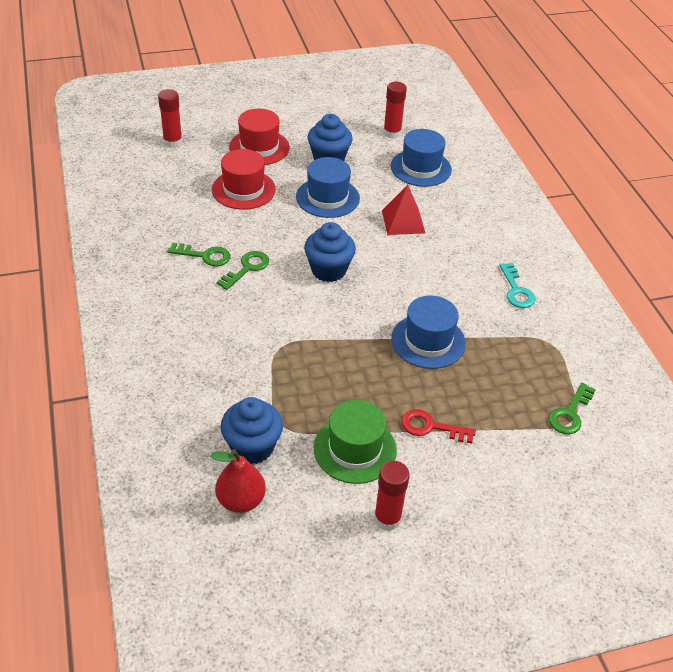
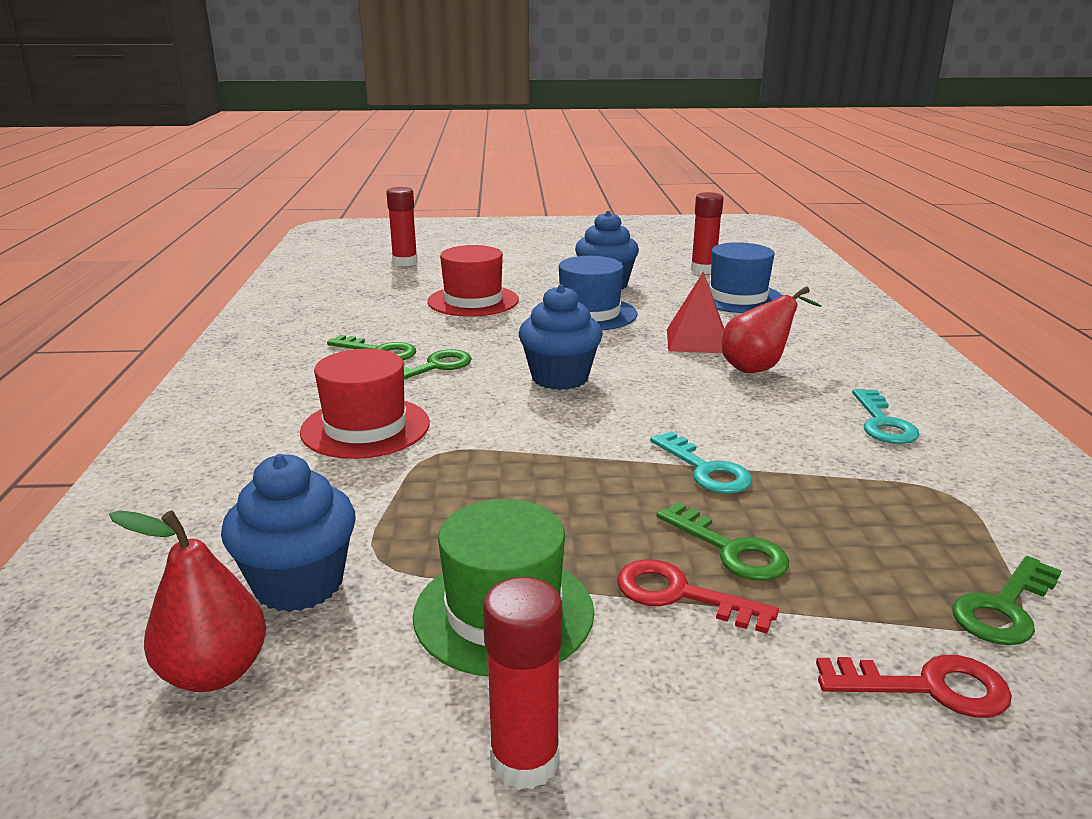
camera: 15 degrees right, 20 degrees down
(259, 147) = (514, 271): red hat -> red hat (365, 427)
(428, 341) = (705, 470): blue hat -> turquoise key
(444, 246) = (758, 367): none -> red pear
(449, 396) = (730, 549): none -> green key
(538, 460) = (928, 687): none -> red key

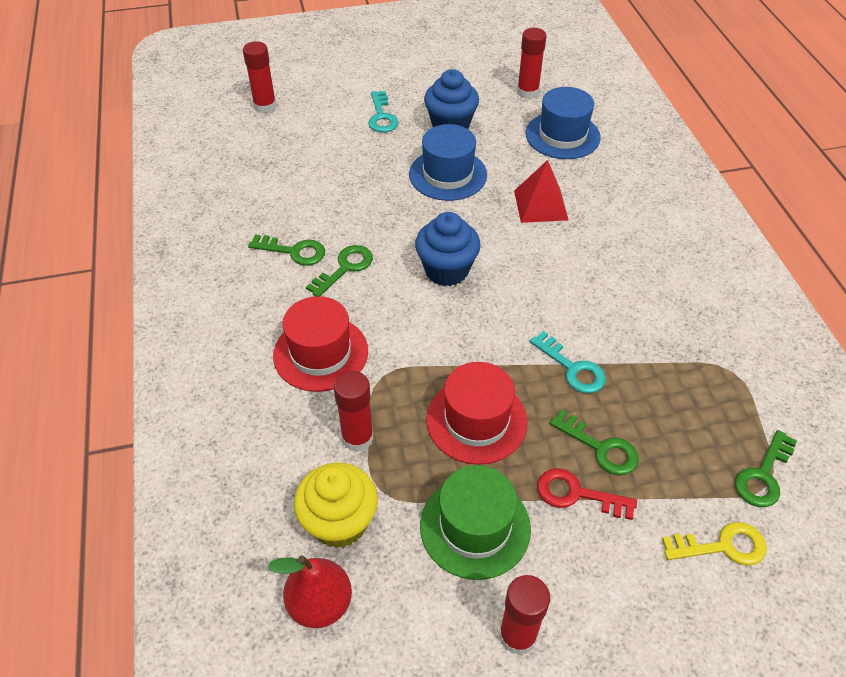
camera: 10 degrees left, 25 degrees up
(299, 584) = (339, 522): blue cupcake -> yellow cupcake
(372, 504) = (357, 438): none -> red glue stick
(473, 301) = (346, 165): red hat -> red hat (476, 420)
(758, 367) = (592, 237): red pear -> none
(883, 423) = (685, 297): turquoise key -> turquoise key (382, 116)
(928, 687) = (722, 546): red key -> yellow key

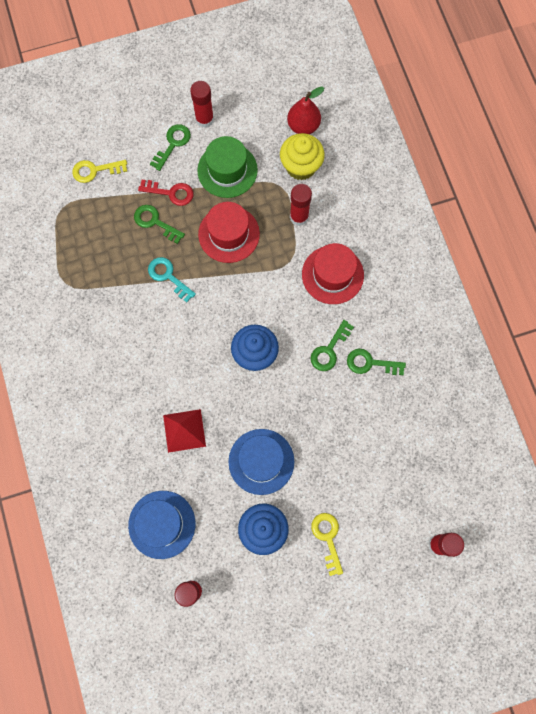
camera: 175 degrees right, 25 degrees up
(382, 116) = (327, 538): turquoise key -> yellow key
(763, 475) = (63, 212): green key -> green key (173, 144)

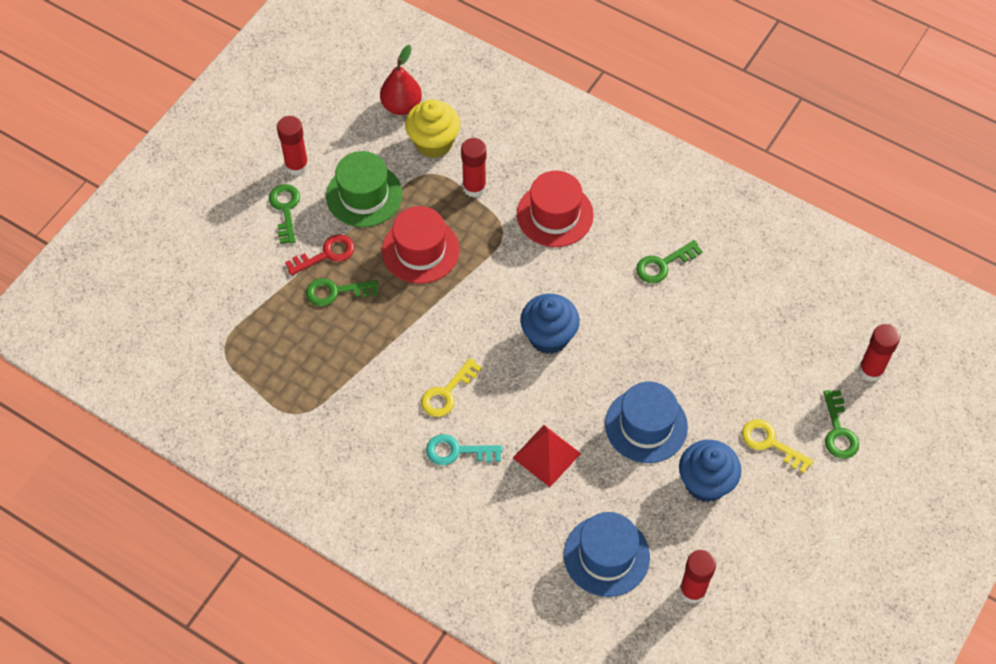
camera: 40 degrees left, 15 degrees down
(95, 170) = (227, 289): yellow key -> yellow key (447, 393)
(168, 276) = (396, 331): turquoise key -> turquoise key (457, 451)
(329, 350) = (615, 281): green key -> green key (838, 431)

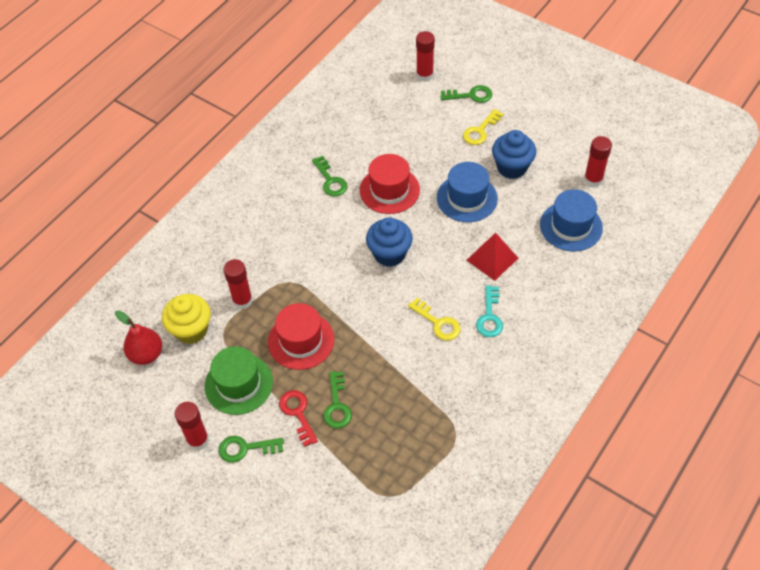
camera: 85 degrees left, 5 degrees down
(555, 214) = (277, 246): red hat -> red hat (389, 190)

